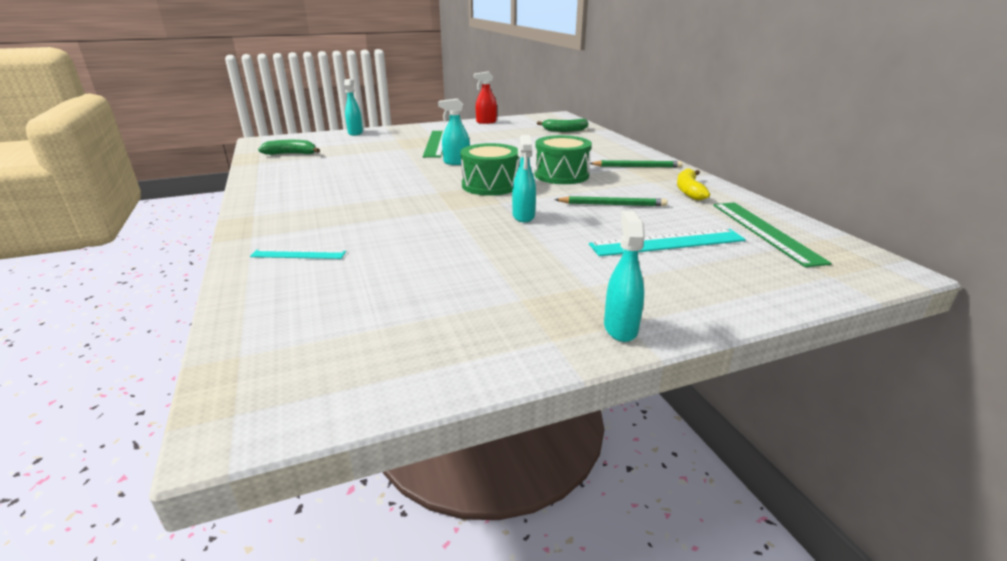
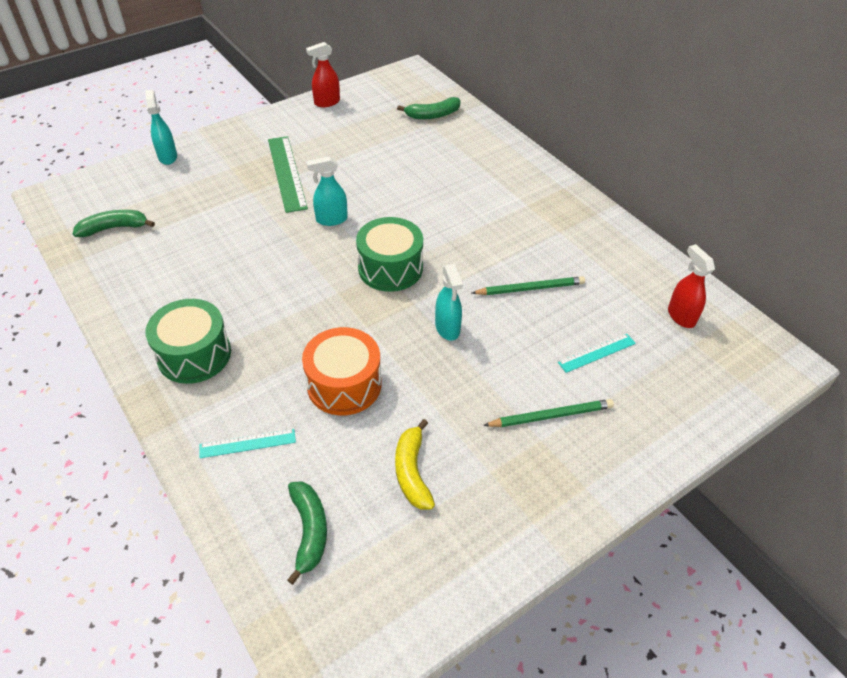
camera: 15 degrees left, 20 degrees up
(309, 311) = (309, 531): none -> green banana
(409, 234) = (344, 384): none -> orange drum
(561, 175) = (461, 232): green drum -> green drum (194, 354)
(620, 328) = (583, 495): turquoise spray bottle -> none
(637, 166) = (537, 199): green pencil -> green pencil (551, 415)
(667, 242) = (596, 353): turquoise ruler -> turquoise ruler, size x0.56
(689, 191) = (600, 246): yellow banana -> yellow banana (412, 471)
(764, 231) = (681, 316): green ruler -> red spray bottle

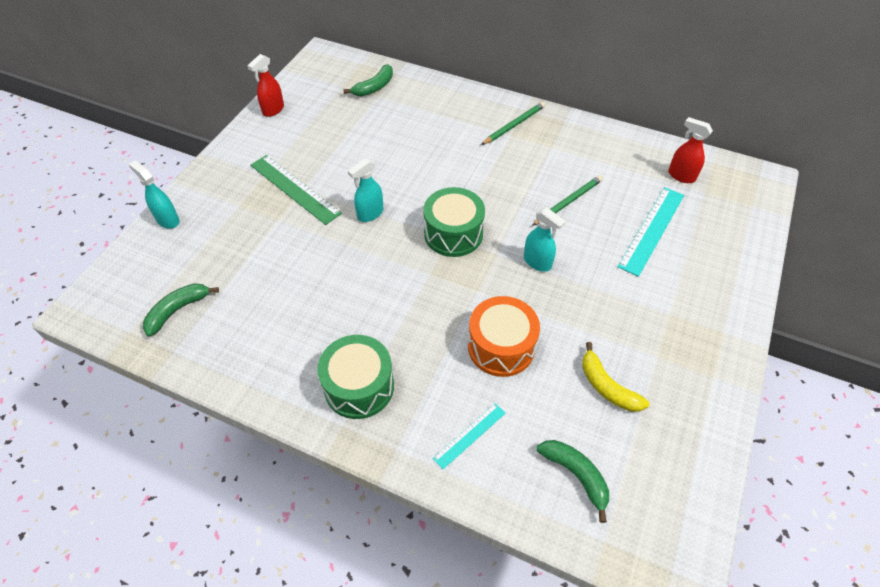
camera: 30 degrees left, 5 degrees up
(551, 415) = (661, 292): green pencil -> green pencil (514, 125)
(596, 353) = (651, 230): turquoise ruler -> turquoise ruler, size x1.79

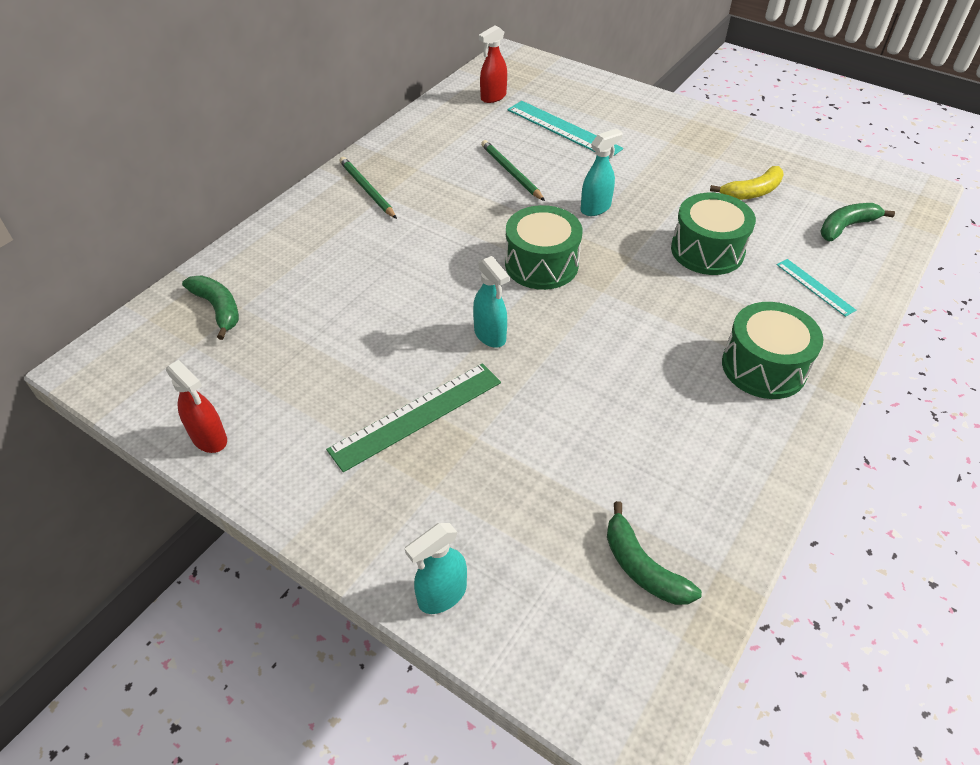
camera: 80 degrees left, 5 degrees down
(501, 346) = (707, 250): orange drum -> green drum

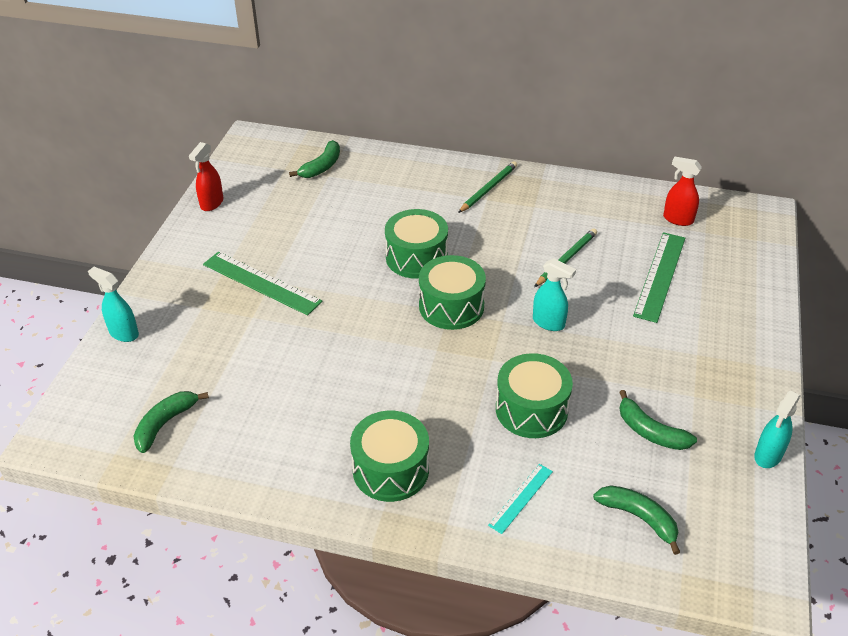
camera: 70 degrees right, 5 degrees down
(448, 270) = (416, 257): none -> green drum
(490, 335) = (354, 298): turquoise spray bottle -> turquoise spray bottle (768, 456)
(563, 129) = (659, 276): turquoise ruler -> green ruler
(752, 192) = (650, 431): yellow banana -> green banana

